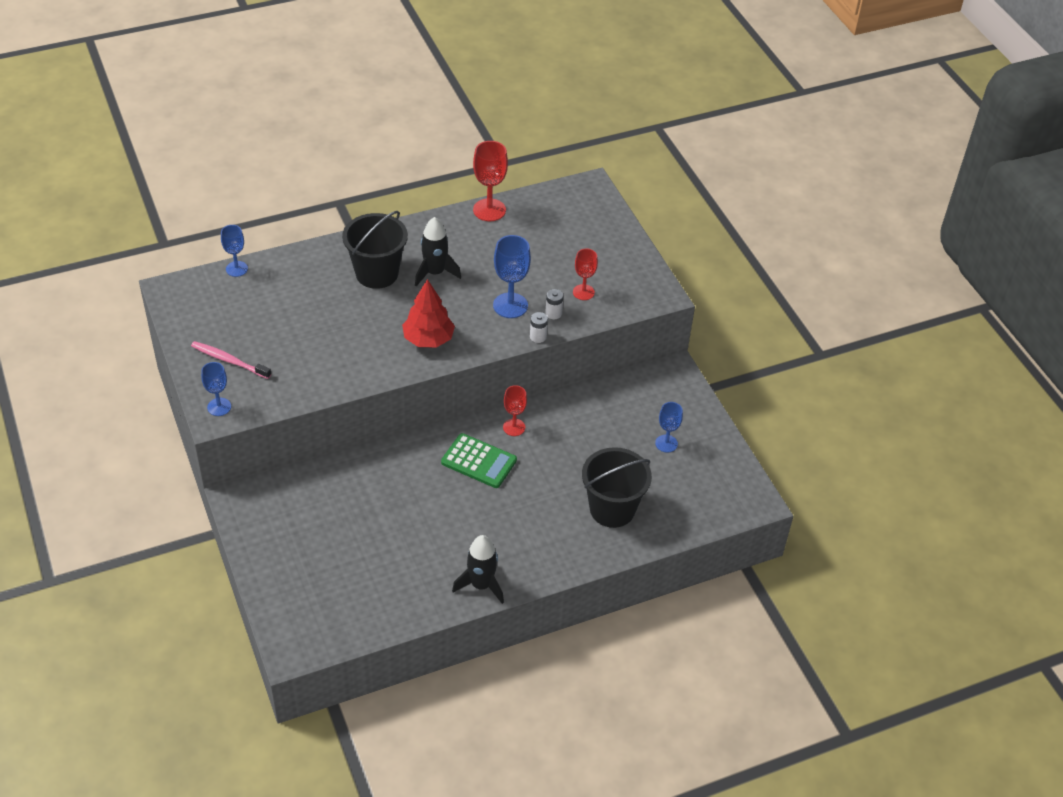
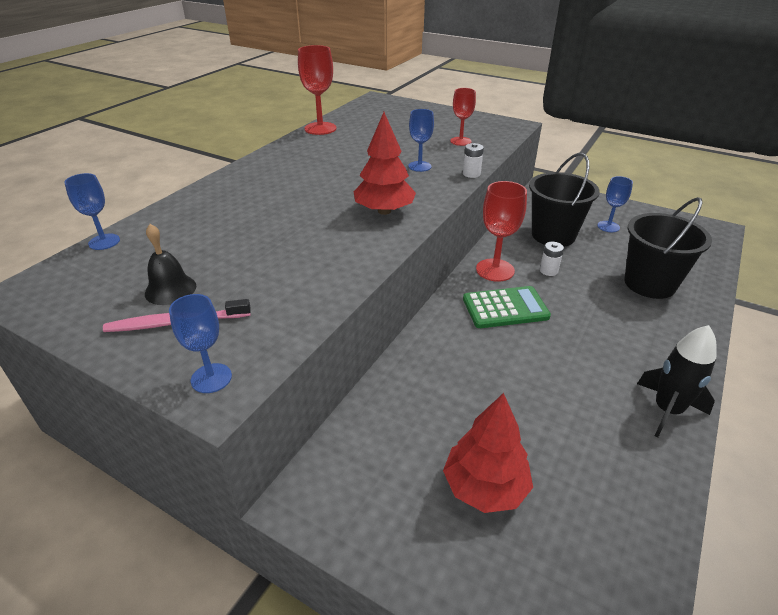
camera: 35 degrees left, 10 degrees down
(244, 334) = (170, 289): none -> black bell
(329, 551) = (485, 487): none -> red tree
(377, 273) = (272, 190): black bucket -> black bucket (553, 235)
(435, 273) = (326, 172): black rocket -> none
(510, 305) = (419, 166): blue goblet -> blue goblet, size x0.63
(514, 427) = (495, 270): red goblet -> red goblet, size x1.58
(553, 313) = (459, 158): white battery -> white battery (548, 271)

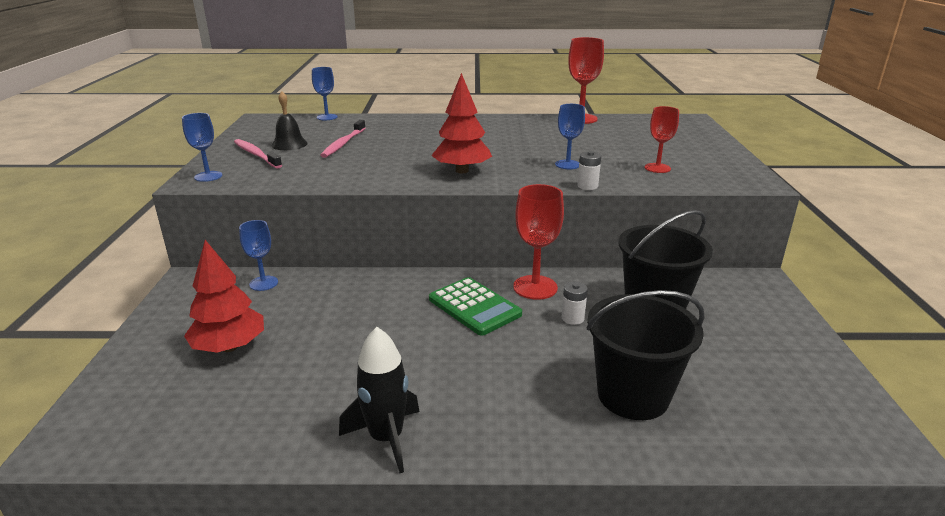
camera: 60 degrees right, 10 degrees down
(222, 253) = (343, 144): none -> pink toothbrush
(608, 226) = (736, 342): blue goblet -> blue goblet (263, 283)

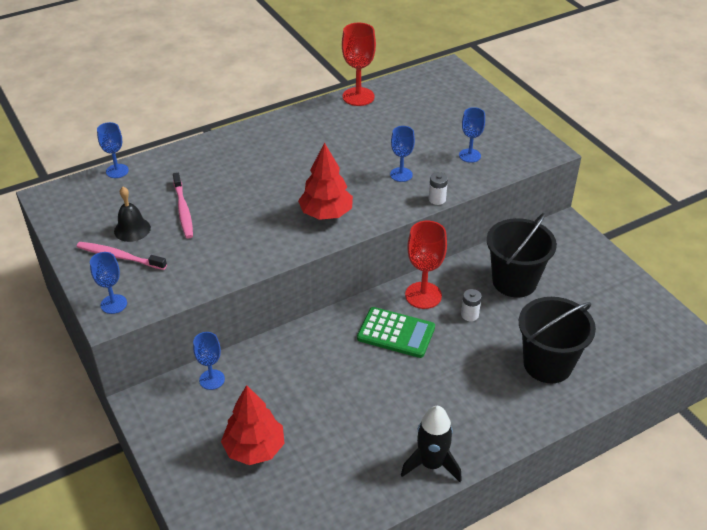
camera: 30 degrees left, 15 degrees up
(657, 168) = (469, 155): red goblet -> blue goblet

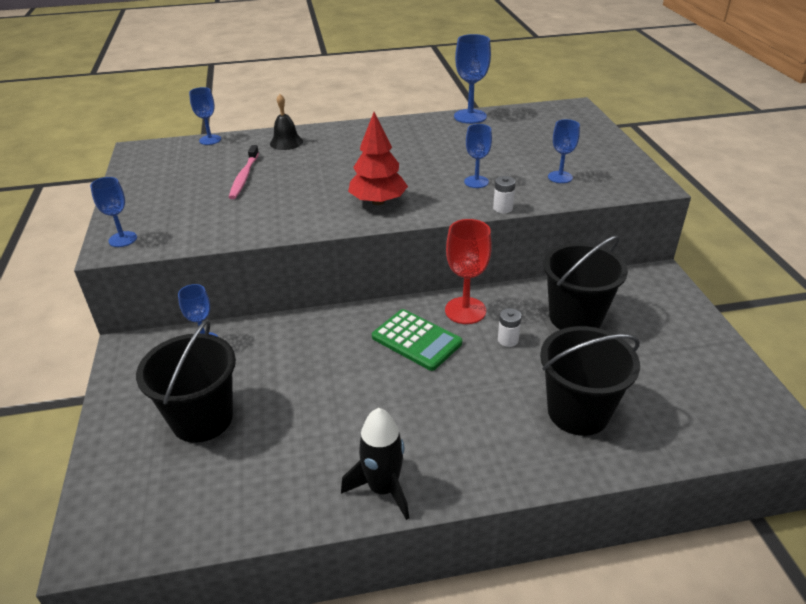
camera: 20 degrees right, 5 degrees down
(119, 256) = (159, 203): pink toothbrush -> none
(132, 229) = (187, 184): black bell -> black bell (286, 142)
(254, 448) = (202, 419): red tree -> black bucket
(358, 96) = (470, 116): red goblet -> blue goblet

